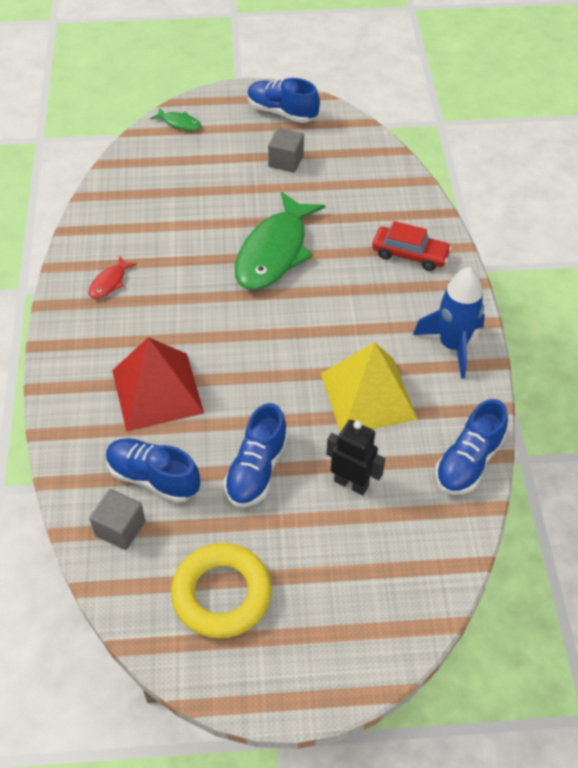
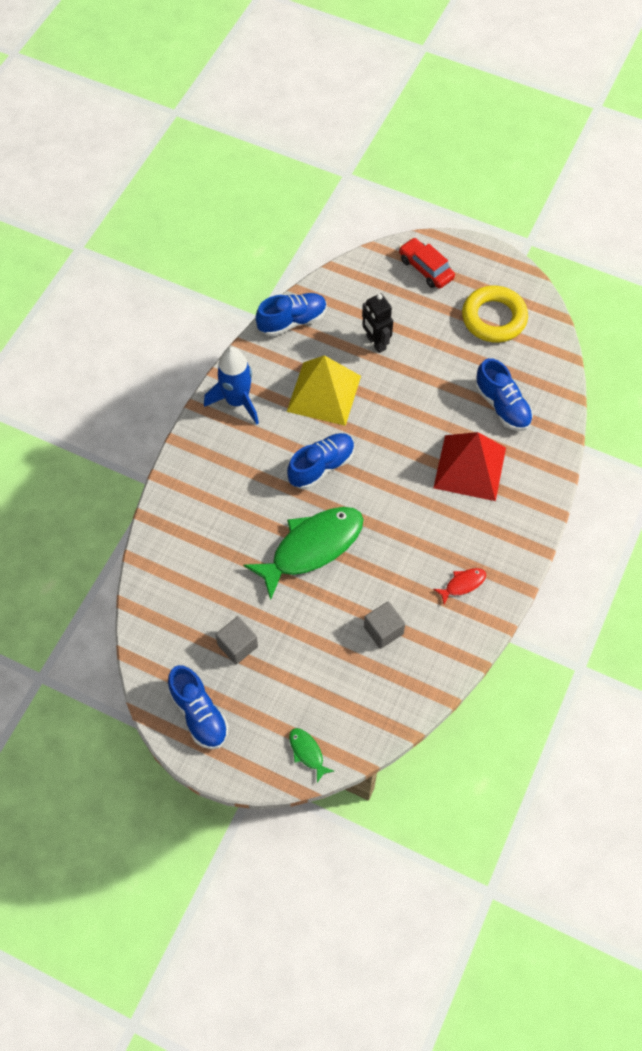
camera: 150 degrees left, 10 degrees up
(120, 528) = (538, 383): grey cube -> grey cube (383, 630)
(256, 470) = (431, 379): blue shoe -> blue shoe (321, 466)
(410, 254) = (206, 491): red car -> red car (426, 268)

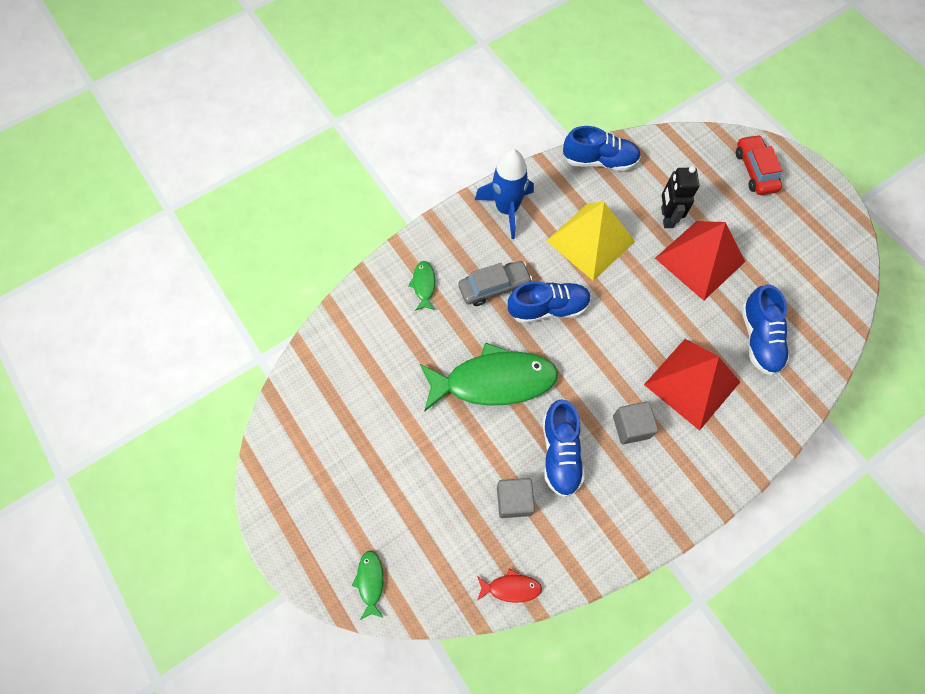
camera: 30 degrees right, 5 degrees up
(199, 714) = (297, 484): blue shoe -> blue shoe (560, 453)
(204, 500) = (424, 285): none -> green fish
(237, 645) = (370, 438): grey cube -> grey cube (631, 427)
(266, 472) = (494, 287): none -> grey car
(422, 365) = (700, 260): none -> red pyramid
(462, 584) = (618, 498): red fish -> red fish (511, 588)
(494, 318) = (797, 248): yellow ring -> none

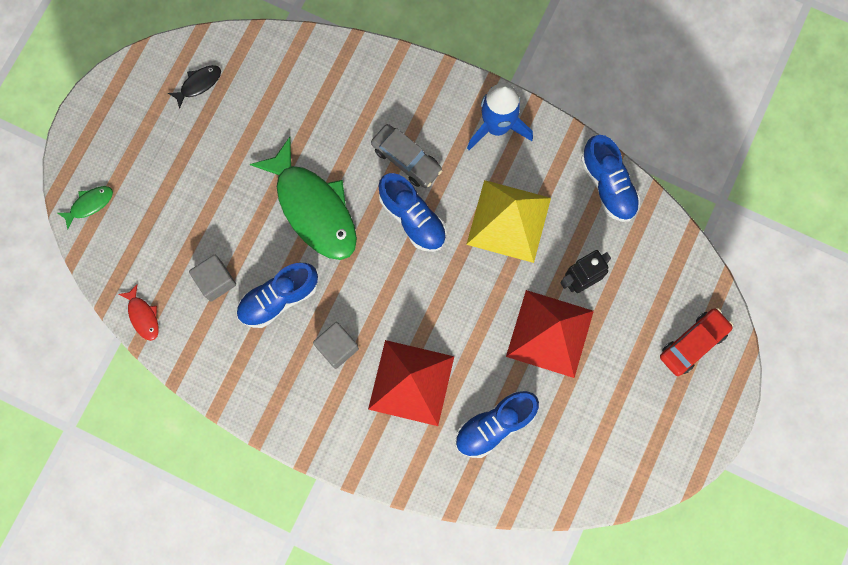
camera: 60 degrees right, 10 degrees up
(319, 418) = (198, 84): none -> black fish
(424, 285) = (371, 97): green fish -> none

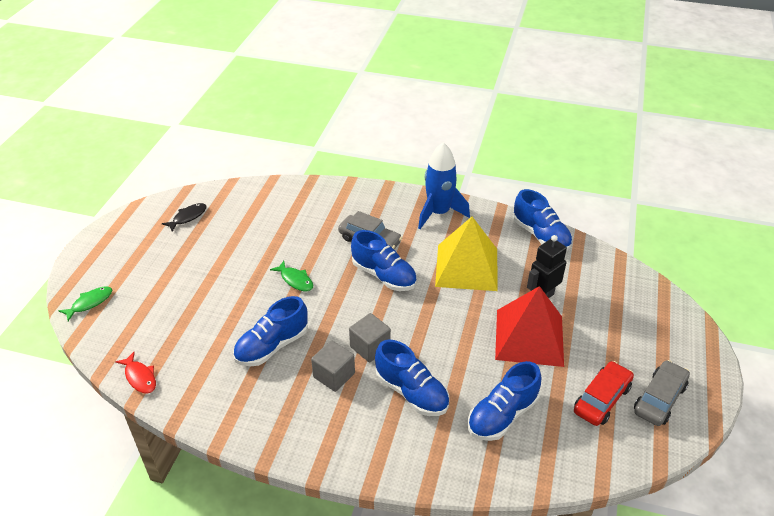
camera: 10 degrees left, 35 degrees down
(216, 281) = (210, 341): grey cube -> grey cube (370, 347)
(313, 208) = (295, 280): green fish -> green fish, size x0.43
(411, 382) = (411, 392): red pyramid -> blue shoe
(657, 434) = (659, 399): none -> grey car
(693, 343) = (658, 327): red car -> red car (602, 399)

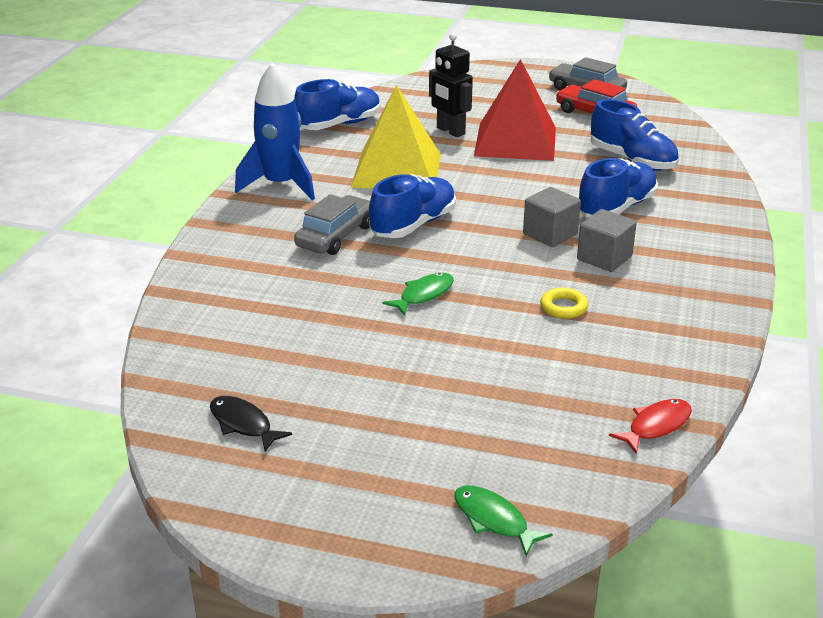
camera: 90 degrees left, 10 degrees down
(272, 346) = (563, 307): blue shoe -> yellow ring

